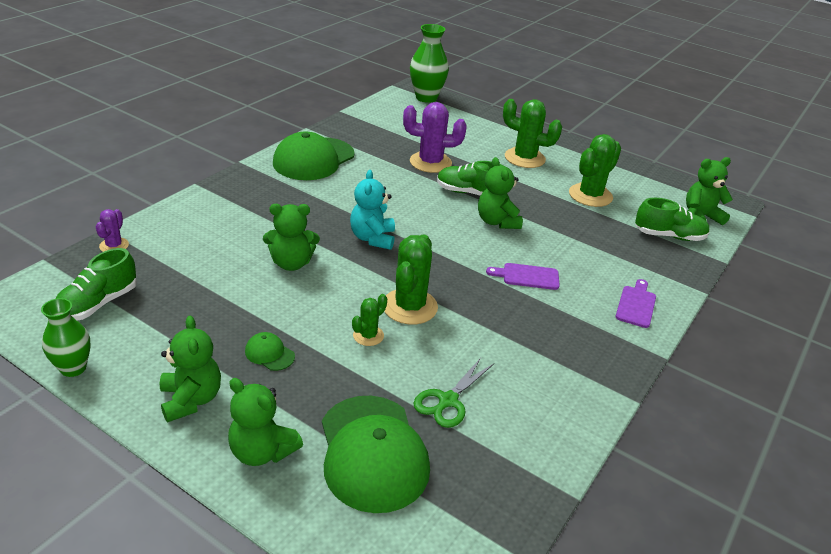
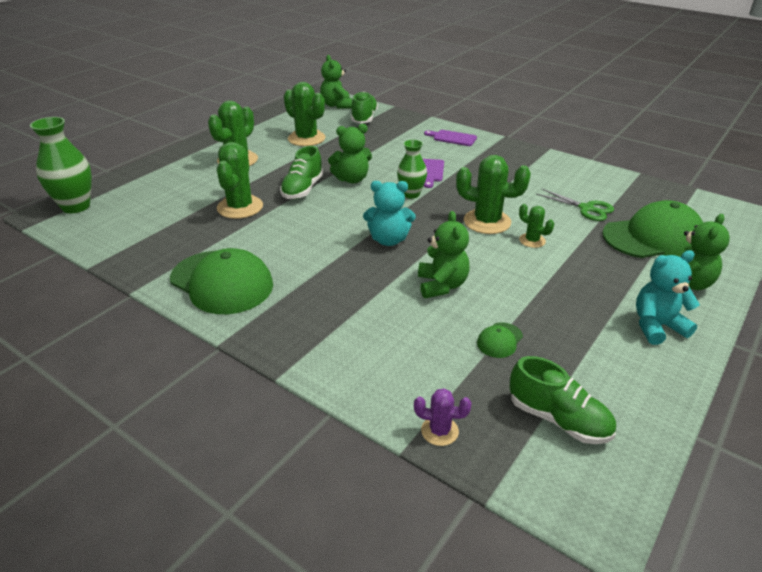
camera: 85 degrees left, 0 degrees up
(73, 368) = (664, 414): green vase -> green vase (411, 194)
(191, 400) = (657, 326): green teddy bear -> turquoise teddy bear
(269, 354) = (578, 289): green cap -> green cap (500, 340)
(430, 162) = (240, 207): purple cactus -> green cactus

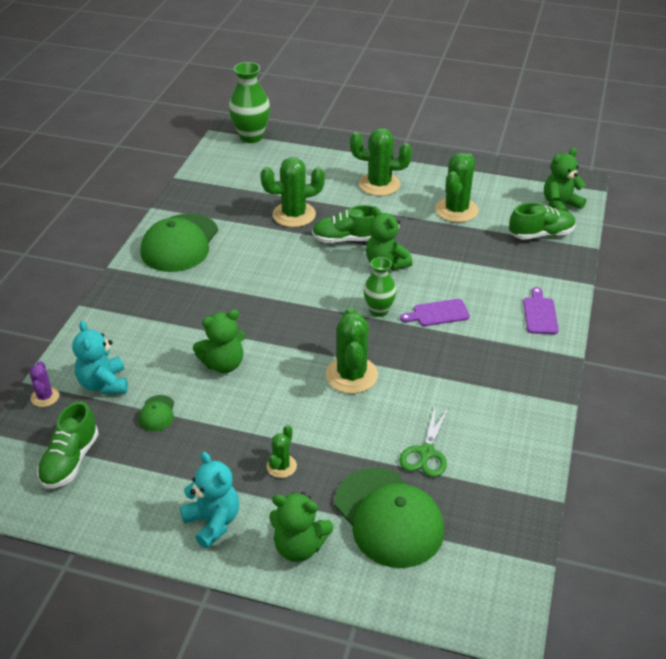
camera: 70 degrees right, 5 degrees up
(388, 240) = (283, 315): turquoise teddy bear -> turquoise teddy bear (104, 384)
(500, 340) = (157, 413): green cap -> green cap turned 105 degrees counterclockwise
(532, 240) = (330, 414): green cactus -> green cactus (281, 466)

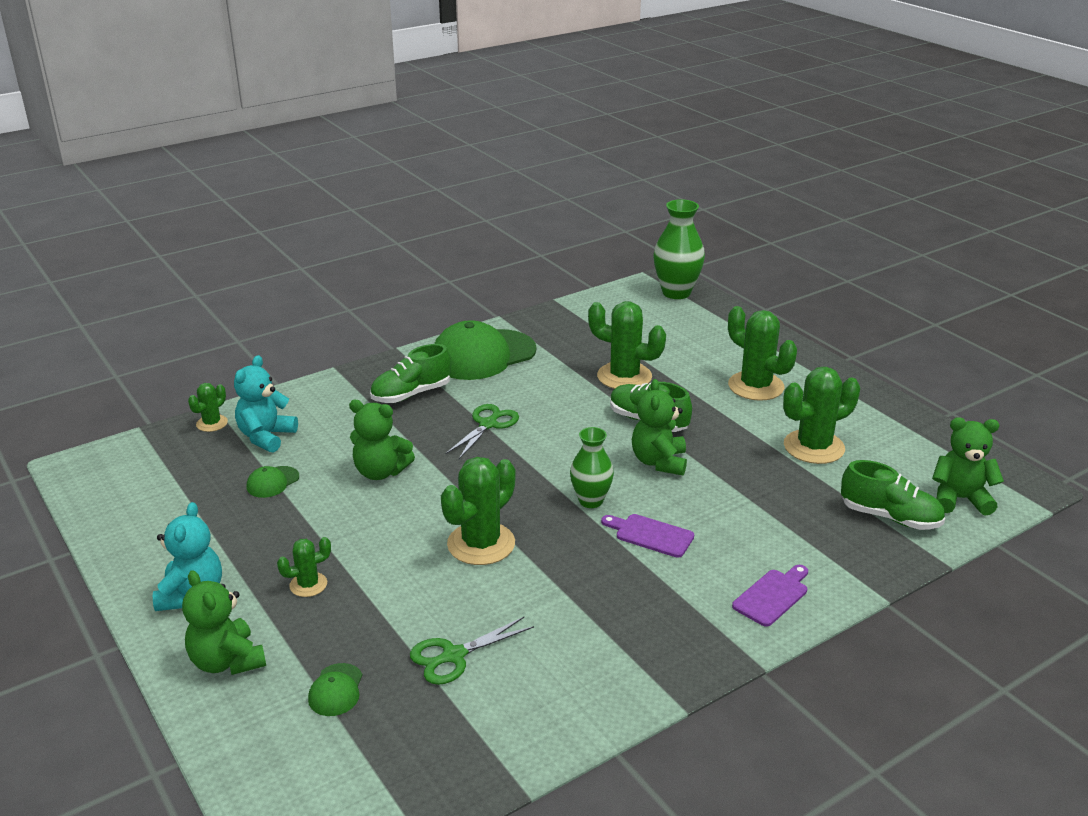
camera: 40 degrees right, 10 degrees down
(45, 397) = (212, 423): purple cactus -> green cactus
(70, 461) = (162, 481): green shoe -> green shoe (411, 394)
(250, 292) = (488, 424): none -> green scissors
(388, 517) = (336, 690): green cap -> green cap, size x0.42

